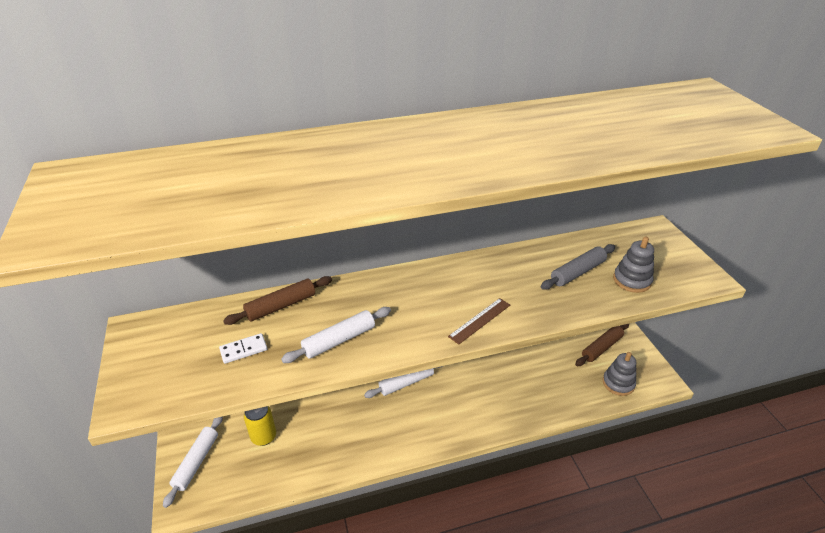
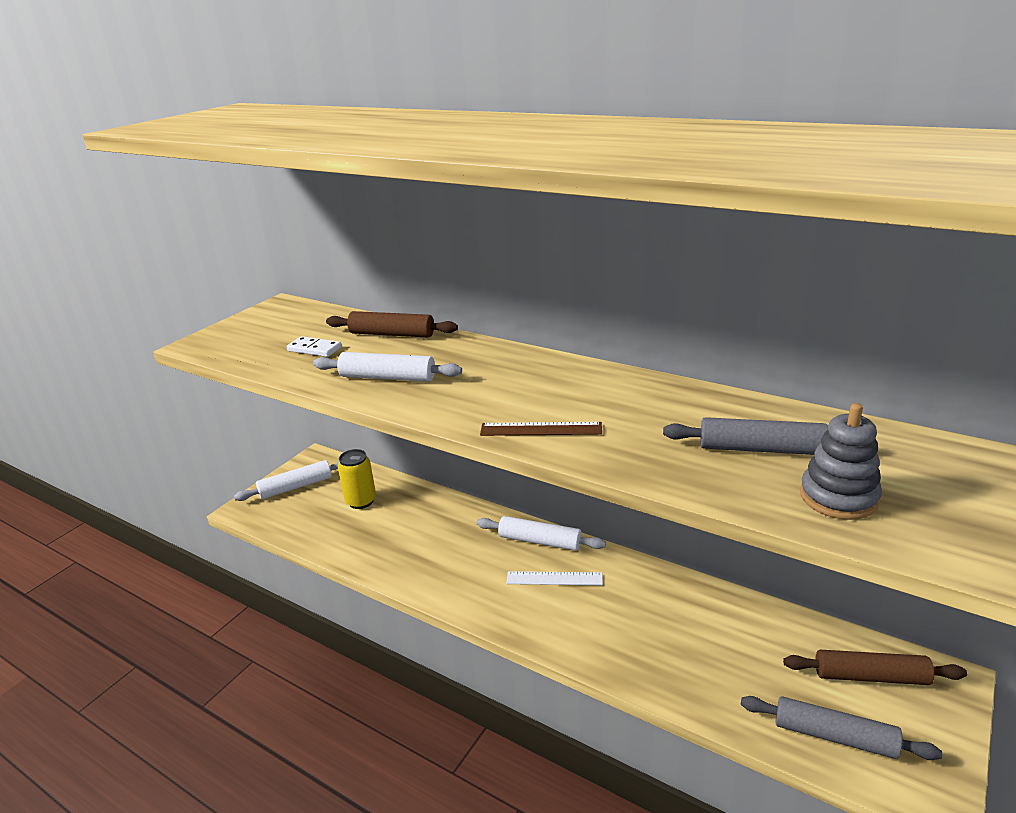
camera: 50 degrees right, 10 degrees down
(440, 398) = (554, 579): none -> white ruler
(618, 383) = (834, 736): grey stacking toy -> grey rolling pin

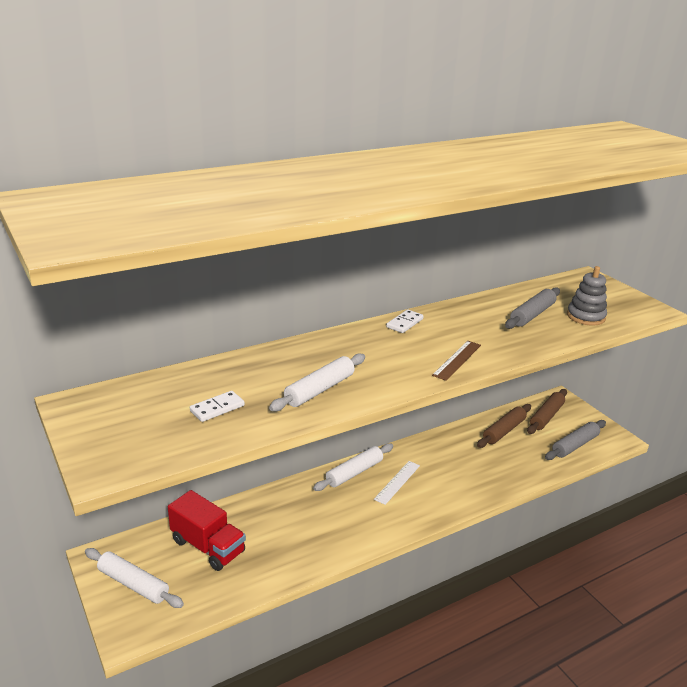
camera: 65 degrees left, 0 degrees up
(296, 487) = (133, 584): white rolling pin -> white rolling pin turned 60 degrees counterclockwise
(361, 501) = (208, 546): yellow can -> red truck
(392, 334) = (239, 368): brown rolling pin -> brown rolling pin (503, 431)
(592, 375) = (405, 323): none -> white domino

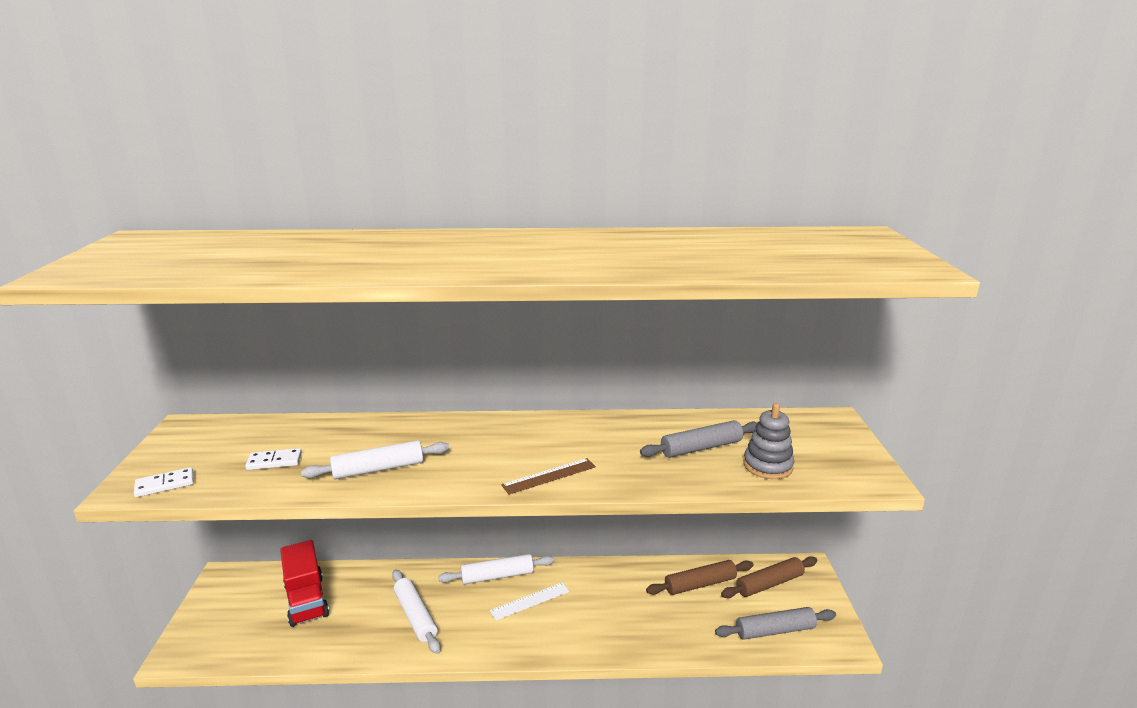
camera: 30 degrees right, 5 degrees down
(133, 584) = (222, 611): white rolling pin -> white rolling pin (415, 616)
(405, 323) = (545, 424): white domino -> white domino (165, 484)

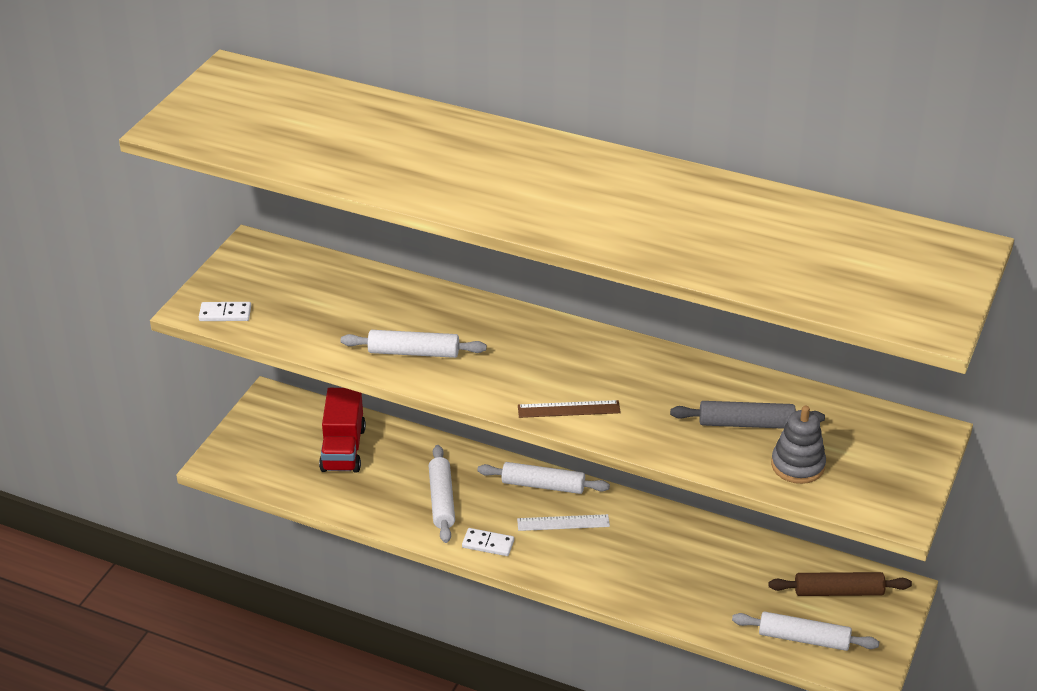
camera: 25 degrees right, 15 degrees up
(274, 461) = (324, 315): white domino -> white domino (488, 544)
(700, 584) = (758, 566): brown rolling pin -> none
(775, 630) = (803, 638): grey rolling pin -> white rolling pin

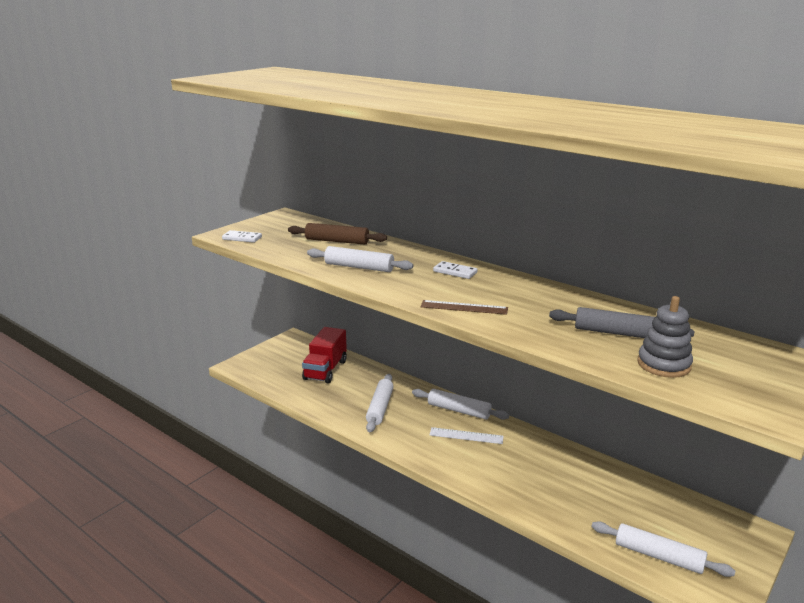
camera: 15 degrees right, 15 degrees down
(488, 544) = (402, 440): white domino -> white domino (455, 272)
(838, 591) = (696, 523): brown rolling pin -> brown rolling pin (337, 241)

